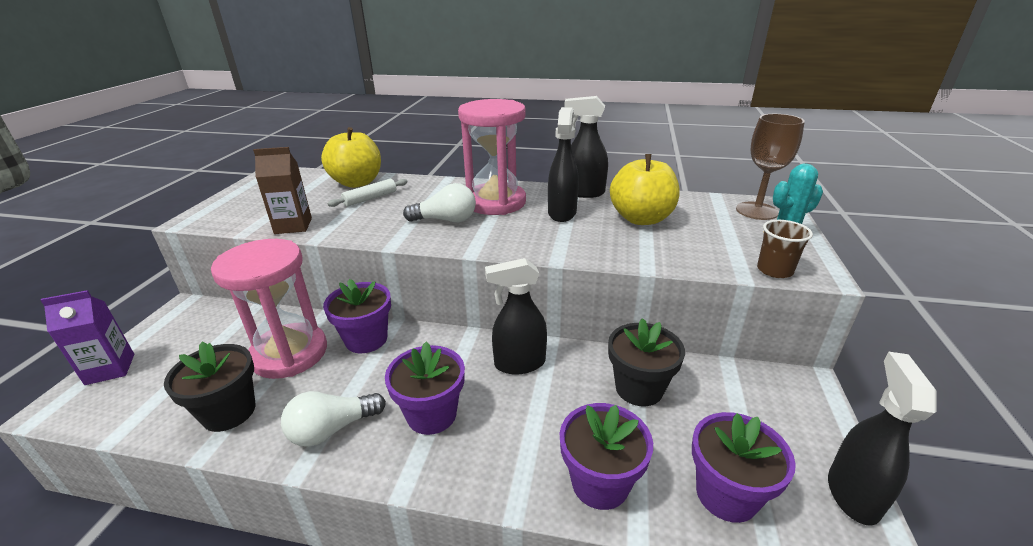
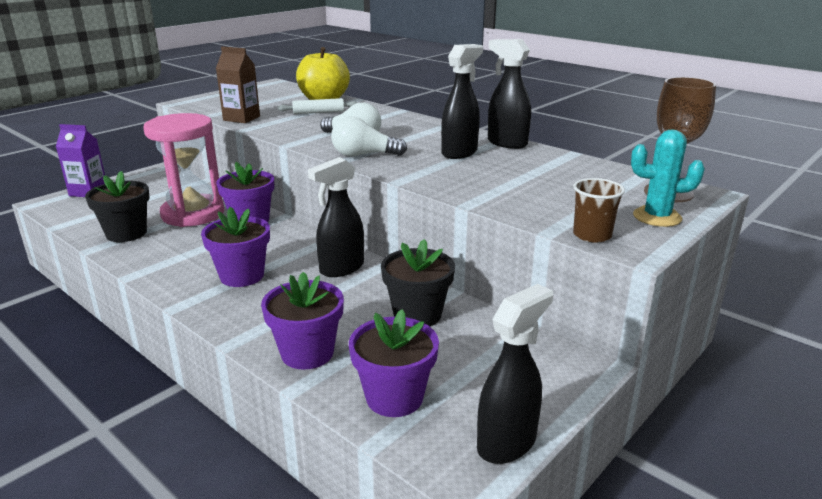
camera: 30 degrees right, 5 degrees down
(332, 429) = (173, 262): white light bulb -> white light bulb (364, 155)
(495, 202) = (413, 134): pink hourglass -> none
(519, 363) = (341, 268): black spray bottle -> black spray bottle turned 60 degrees counterclockwise
(641, 219) = (528, 172): yellow apple -> none

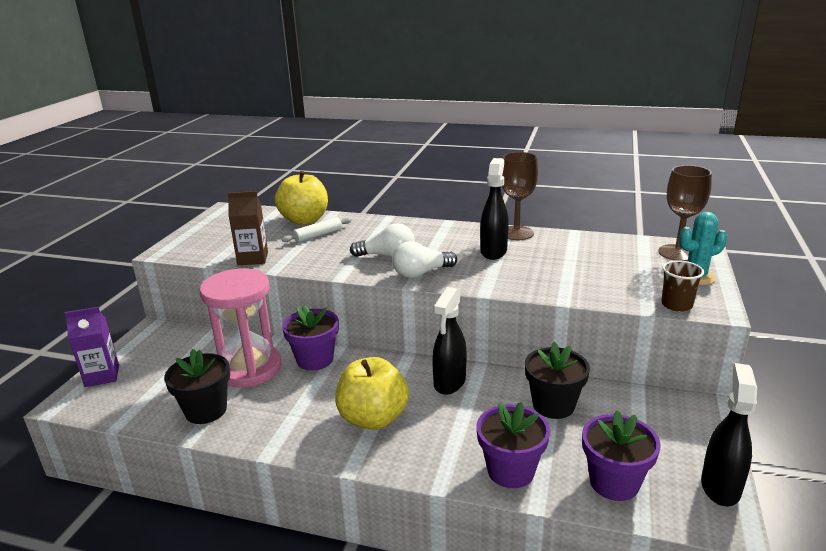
camera: 25 degrees left, 0 degrees up
(242, 276) = (373, 418): purple flower pot -> yellow apple
(506, 143) = (516, 233): black spray bottle -> brown goblet

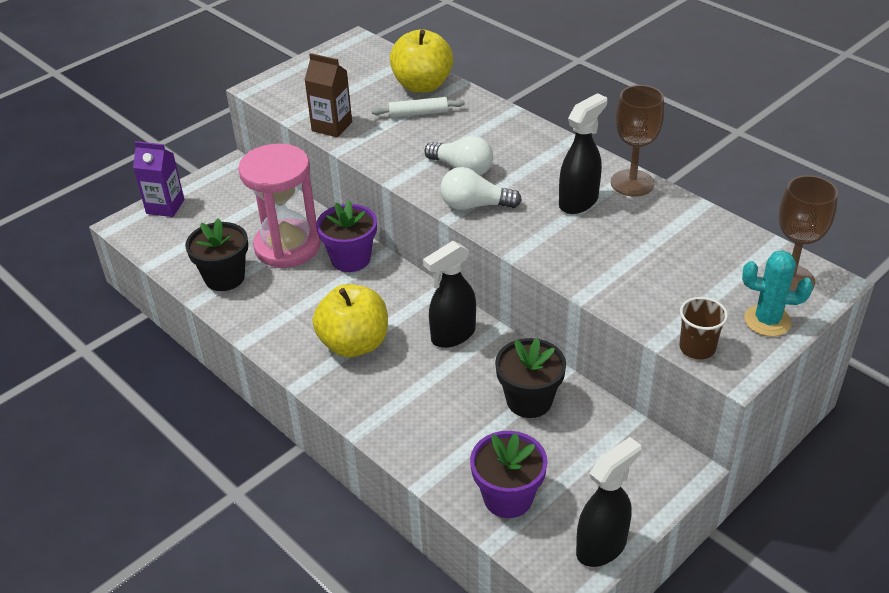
camera: 30 degrees right, 15 degrees up
(510, 470) = (428, 446): purple flower pot -> none

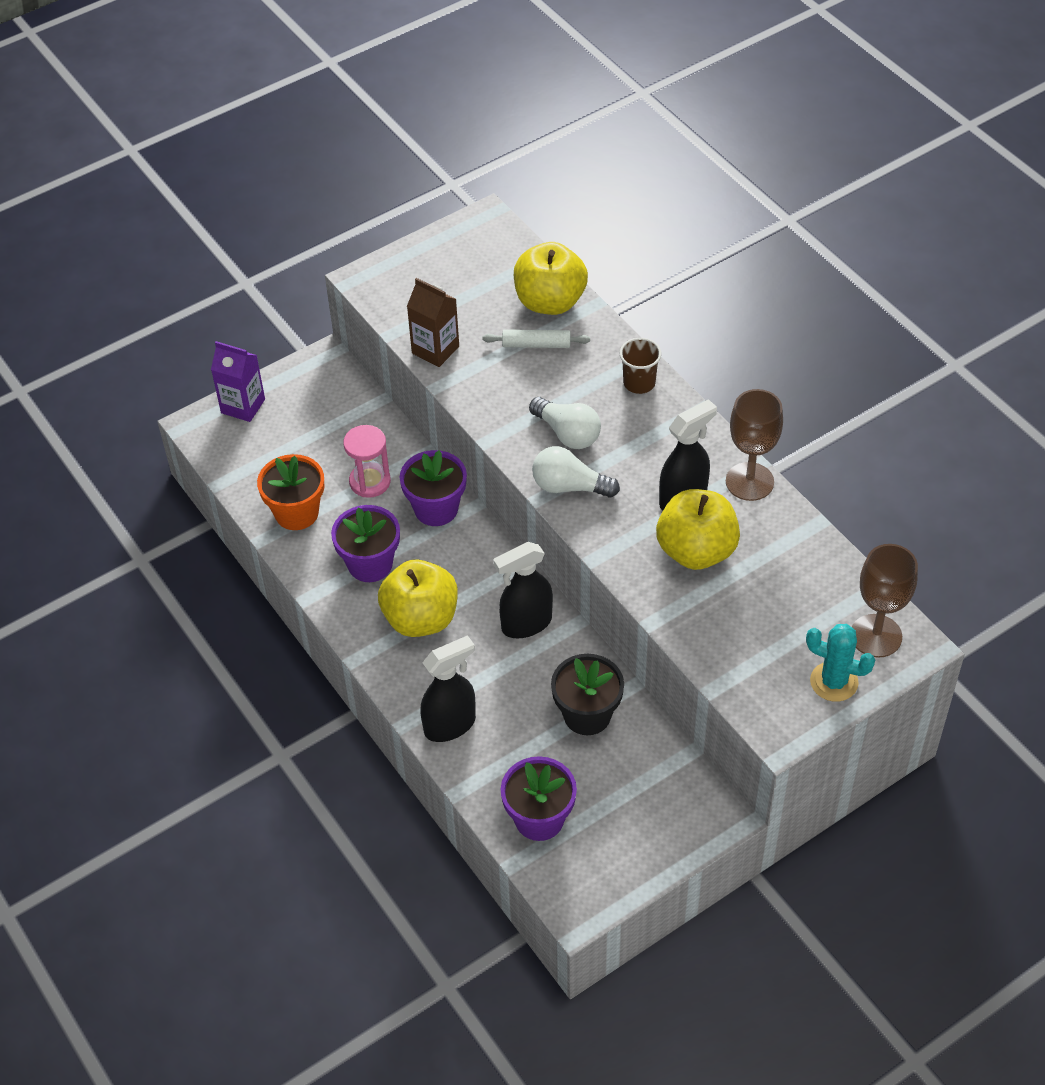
camera: 10 degrees right, 10 degrees up
(224, 277) = (296, 513): black flower pot -> orange flower pot
(287, 246) = (370, 482): pink hourglass -> pink hourglass, size x0.56
(299, 308) = (370, 564): none -> purple flower pot
(602, 546) = (617, 884): black spray bottle -> black spray bottle (450, 725)
(603, 238) = (696, 551): none -> yellow apple
(697, 348) = (751, 702): brown cup -> brown cup (639, 383)

